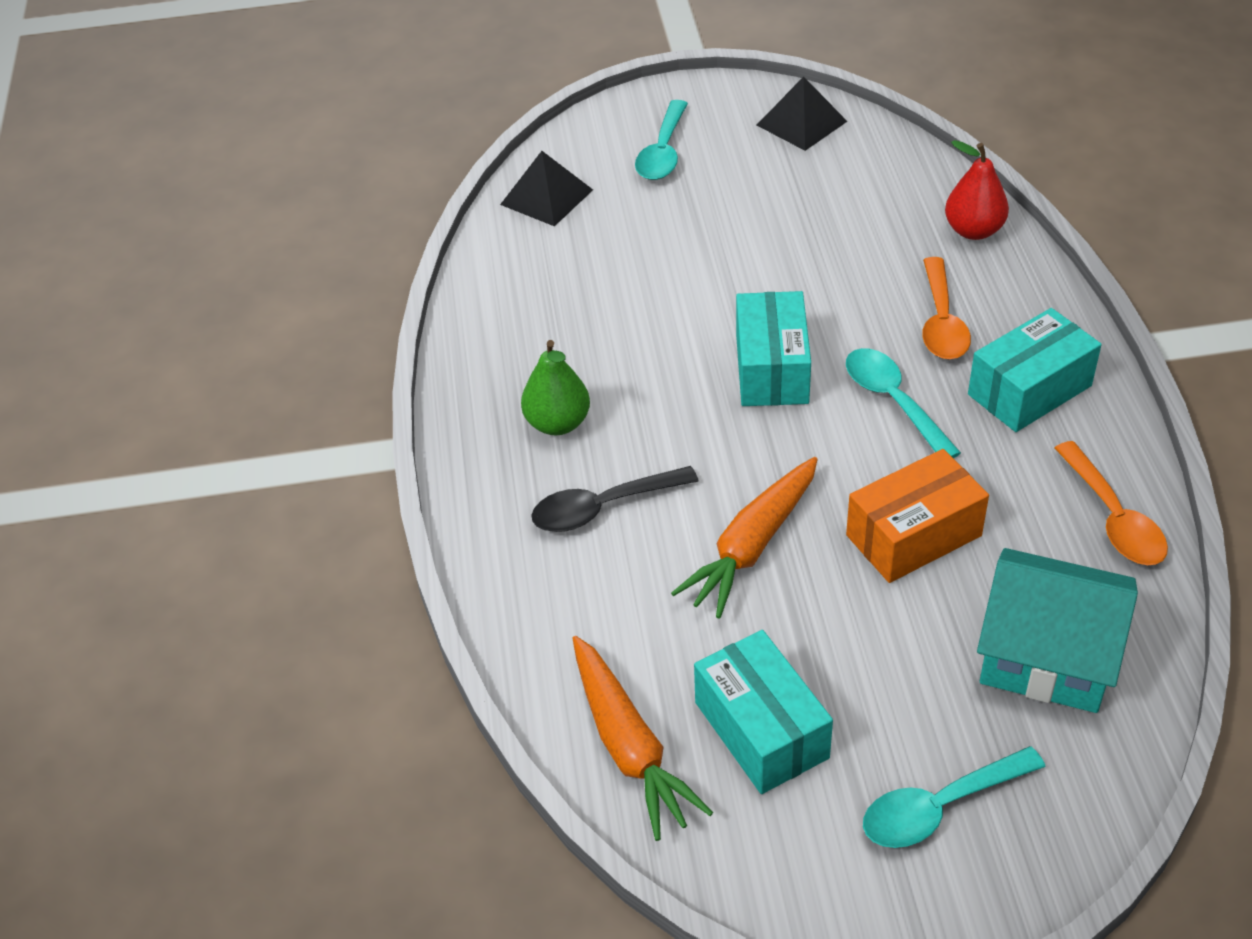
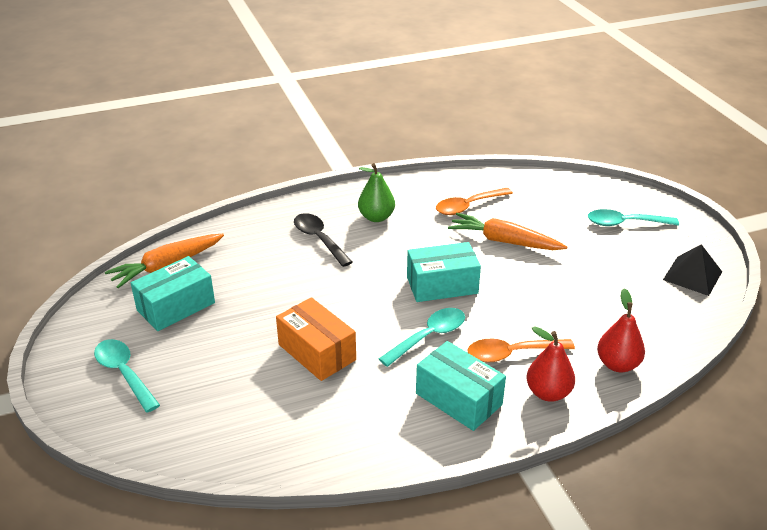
camera: 75 degrees right, 10 degrees down
(546, 197) = (558, 188): black pyramid -> none
(752, 546) = (299, 291): orange carrot -> orange carrot (504, 241)
(1022, 303) = (548, 393): none -> red pear
(1047, 656) = (228, 413): turquoise house -> none
(1113, 518) = (346, 444): orange spoon -> orange spoon (468, 206)

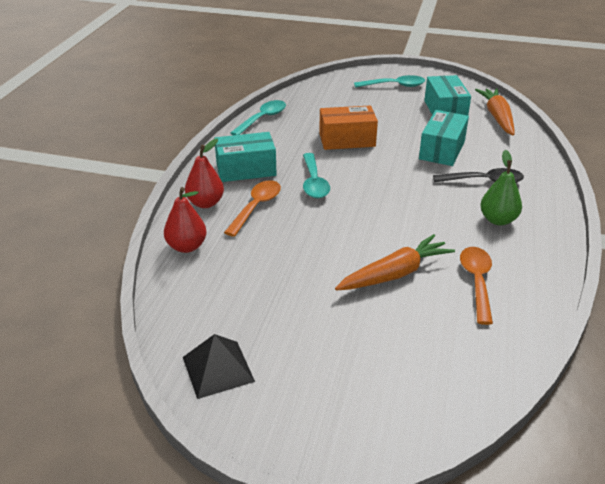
camera: 125 degrees right, 0 degrees up
(442, 285) = (365, 212): turquoise box -> turquoise box (442, 150)
(624, 223) = (348, 382): turquoise spoon -> turquoise spoon (262, 119)

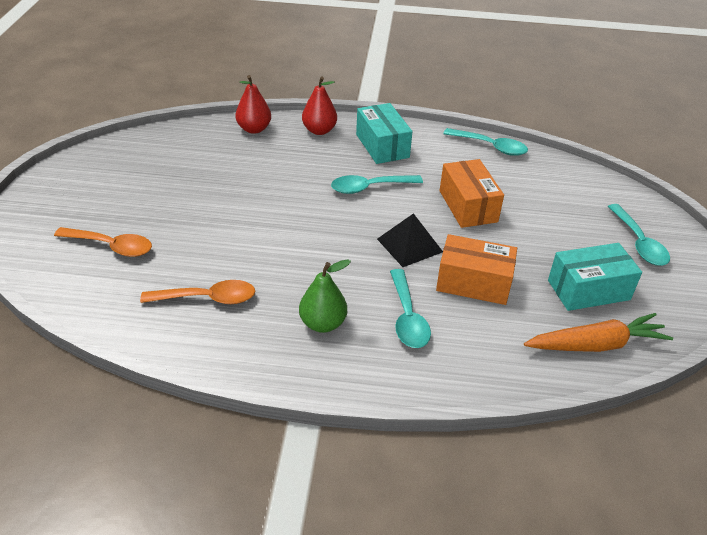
camera: 80 degrees right, 5 degrees up
(218, 369) = (109, 158): black pyramid -> black pyramid (409, 245)
(256, 207) = (318, 157): orange spoon -> orange spoon (111, 246)
(395, 274) = (220, 243): orange carrot -> none
(442, 150) = (473, 283): turquoise box -> orange box
(484, 181) = (407, 317): black spoon -> turquoise spoon

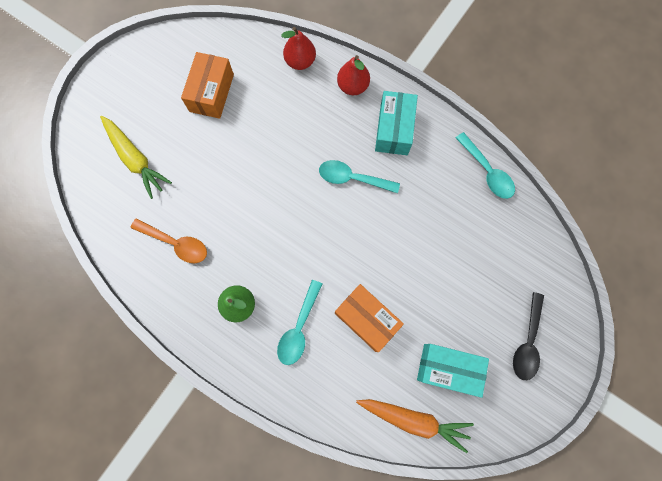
camera: 30 degrees right, 35 degrees up
(111, 246) = (135, 159): orange spoon -> yellow carrot
(409, 245) = (344, 257): black pyramid -> none
(468, 206) = (417, 236): orange box -> orange box (211, 93)
(639, 243) = (527, 342): turquoise spoon -> black spoon

